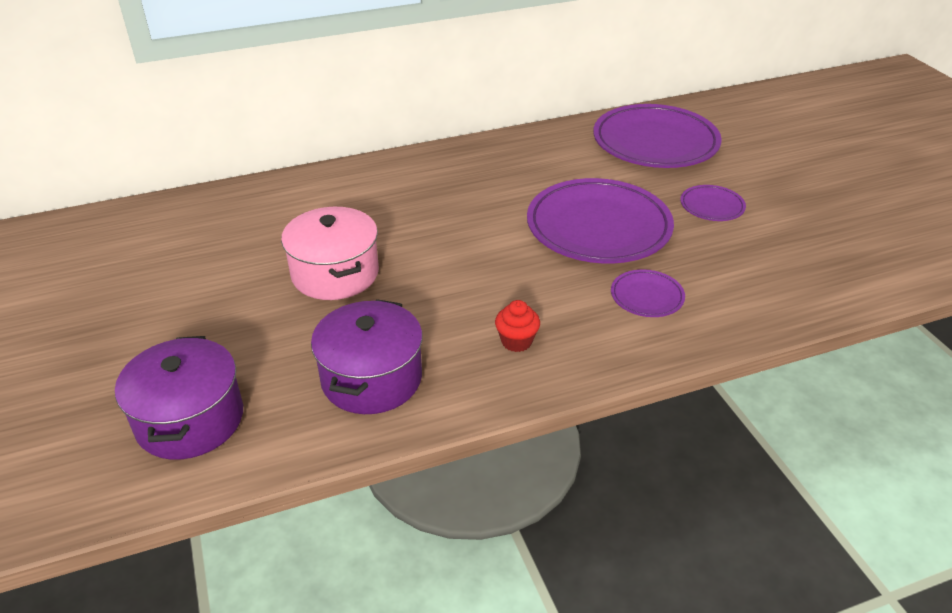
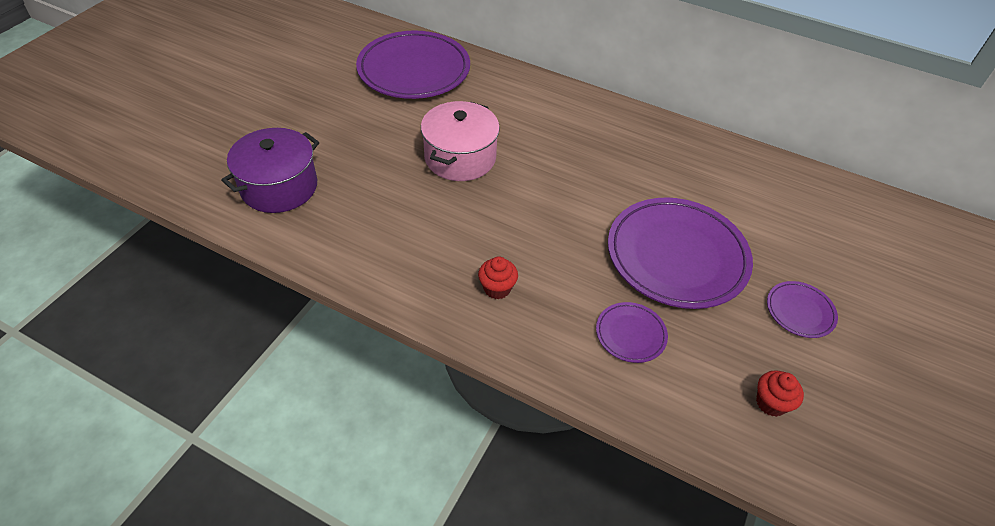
camera: 45 degrees right, 10 degrees up
(371, 378) = (387, 239): purple pot -> none
(655, 142) = (836, 225): purple plate -> purple plate (414, 70)
(775, 269) = (771, 403): none -> red cupcake

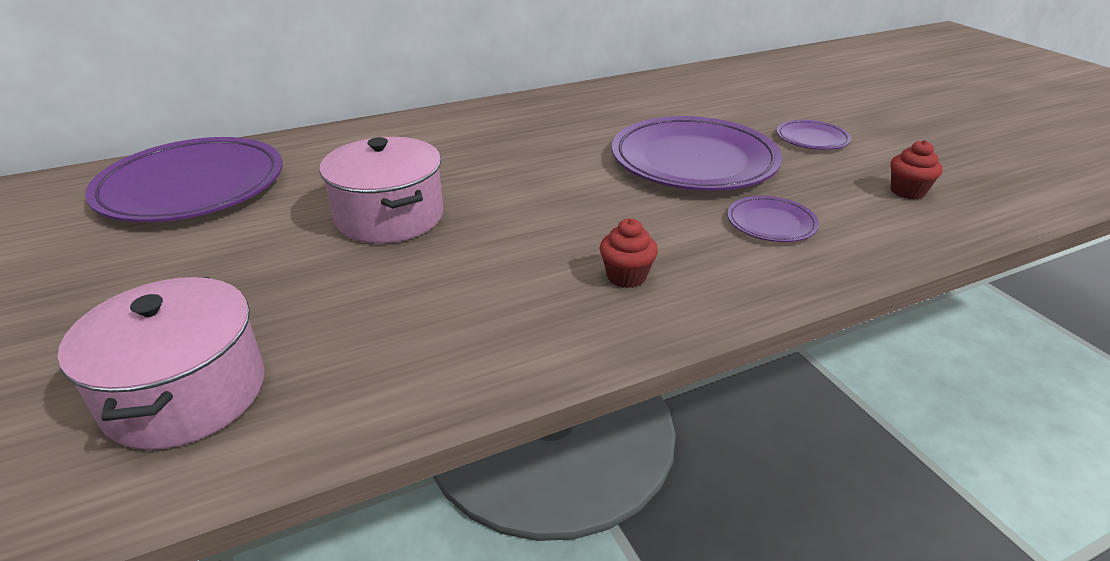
camera: 50 degrees left, 15 degrees down
(279, 187) = (186, 393): purple pot -> pink pot

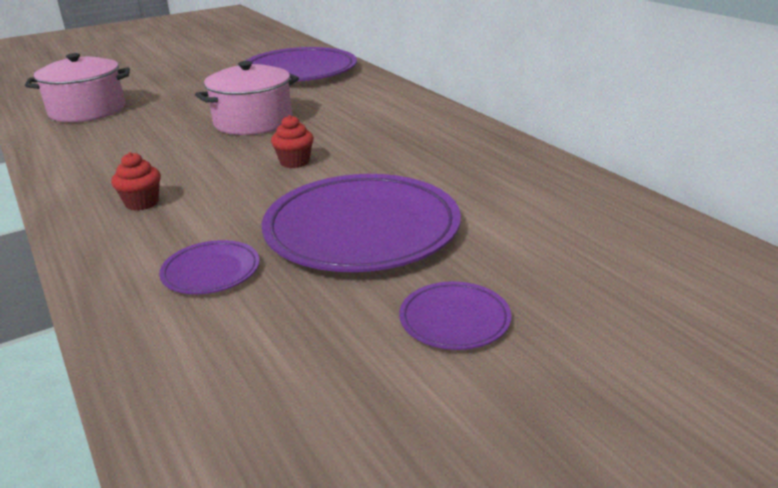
camera: 85 degrees right, 5 degrees down
(907, 191) = (279, 390): red cupcake -> red cupcake (294, 162)

